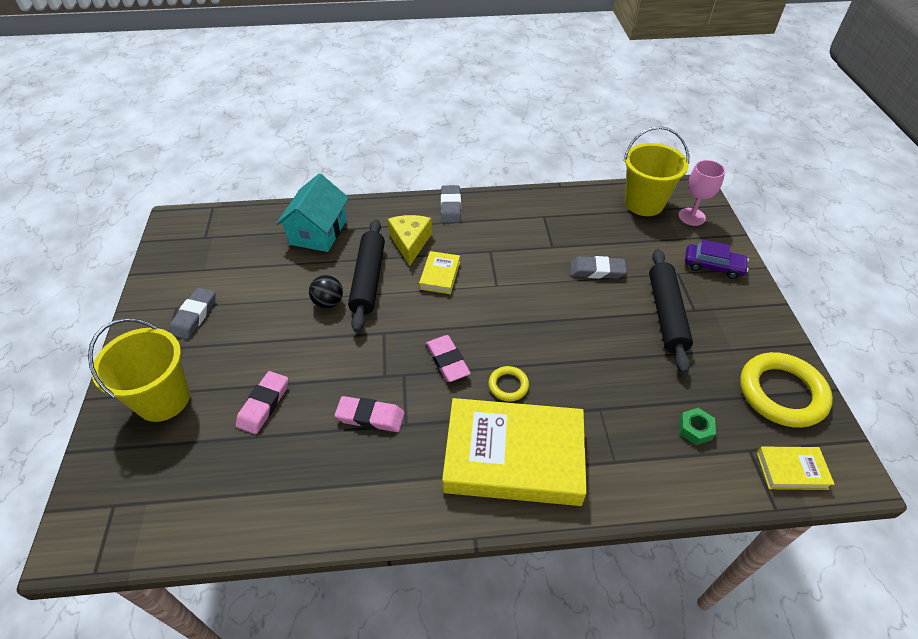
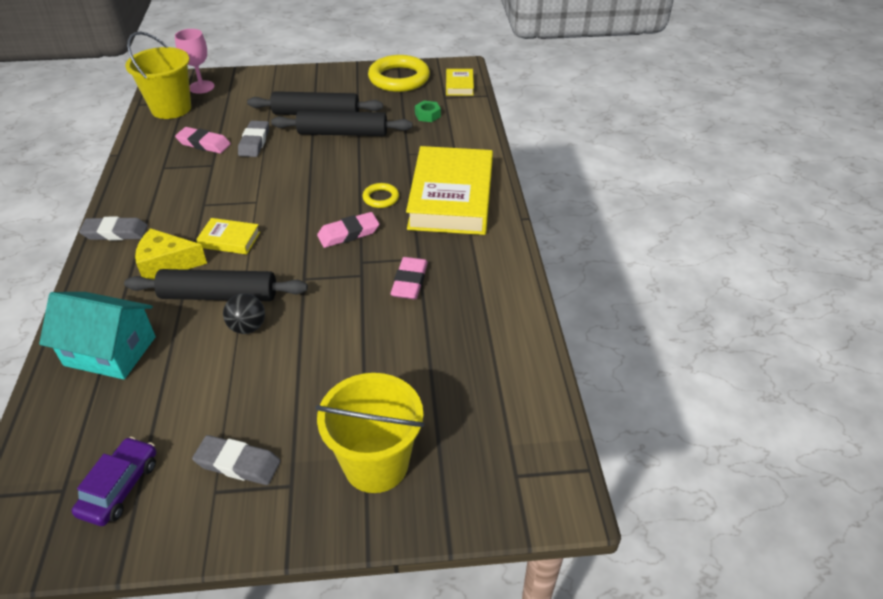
camera: 90 degrees left, 5 degrees down
(264, 405) = (390, 364): pink eraser -> pink eraser (204, 144)
(630, 342) = (342, 133): none -> black rolling pin
(713, 266) = (267, 86): purple car -> purple car (120, 487)

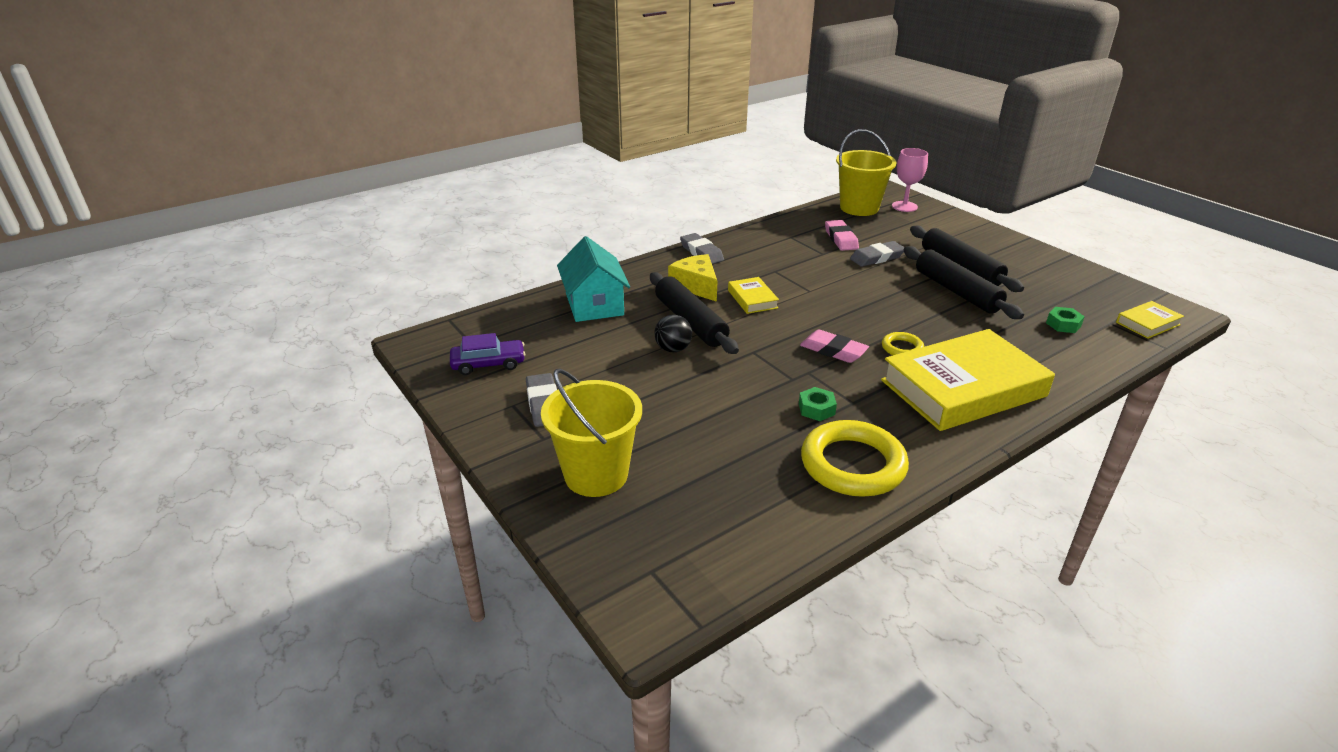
camera: 60 degrees right, 10 degrees down
(399, 78) = (1090, 285): yellow ring -> yellow ring (852, 464)
(409, 281) = (816, 409): pink eraser -> green nut

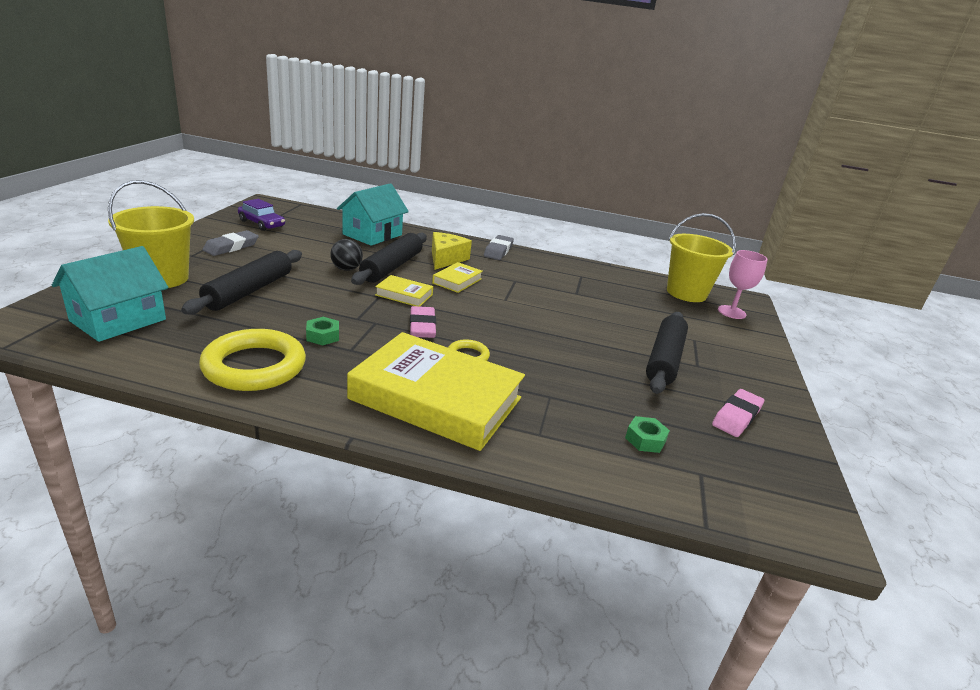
camera: 45 degrees right, 5 degrees down
(689, 529) = (118, 320): none -> turquoise house
(841, 239) = (615, 295): pink eraser -> pink eraser (736, 417)
(877, 258) = (610, 317): grey eraser -> none
(957, 291) = (614, 365): black rolling pin -> black rolling pin (249, 291)
(1147, 323) = (743, 503): yellow book -> yellow book (404, 295)

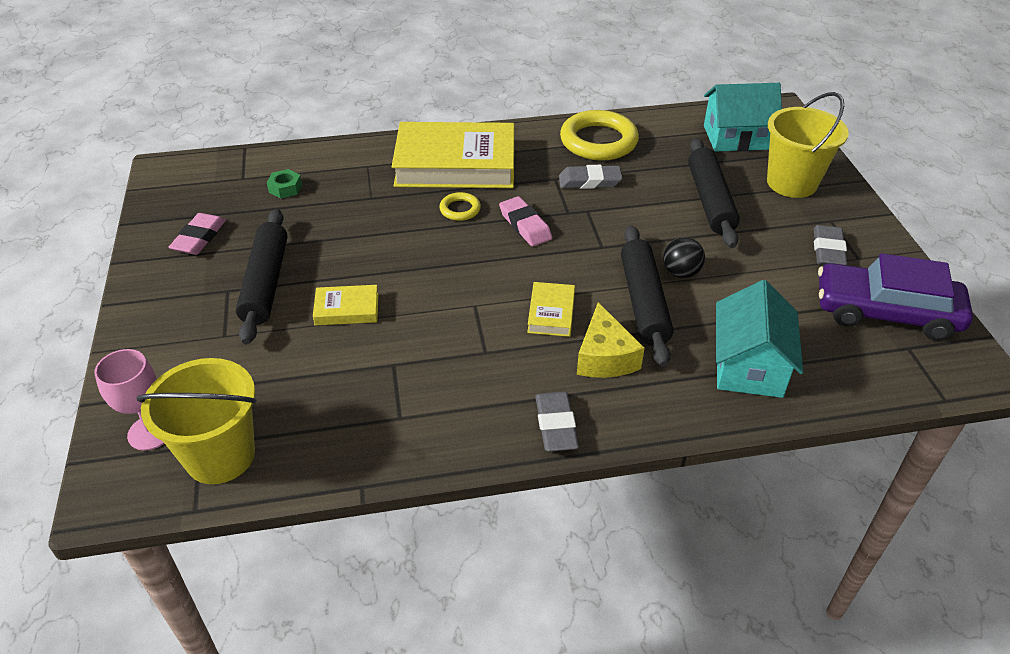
camera: 160 degrees right, 15 degrees up
(118, 320) = (736, 137): turquoise house -> turquoise house turned 75 degrees clockwise
(261, 223) = (886, 312): purple car -> purple car, size x1.76
(323, 336) = (589, 181): green nut -> grey eraser
(404, 295) = (582, 260): yellow book -> yellow book (347, 309)

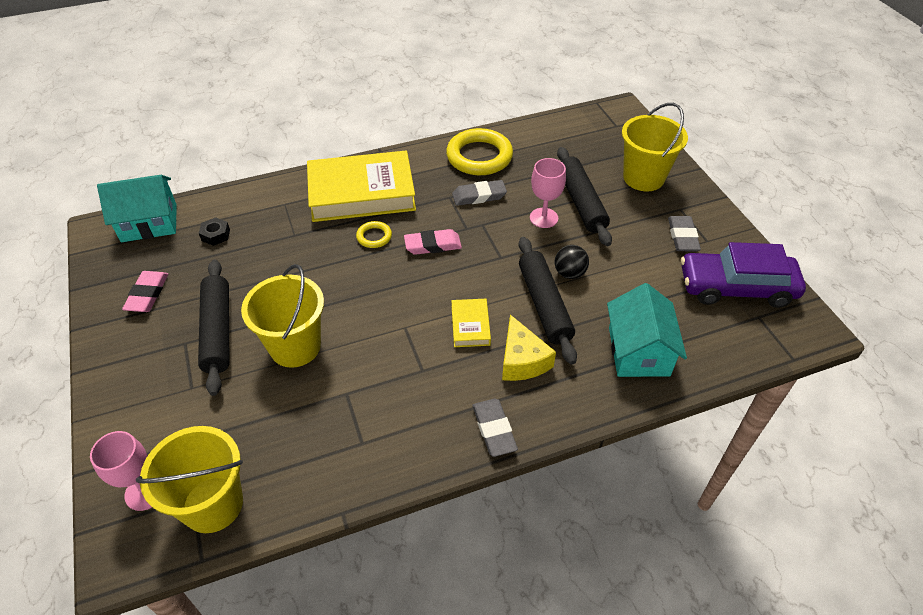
camera: 10 degrees left, 5 degrees up
(285, 188) = (216, 235): green nut -> black nut
(347, 309) = (295, 346): yellow book -> yellow bucket
(525, 225) = (432, 245): pink eraser -> pink eraser turned 60 degrees counterclockwise
(661, 212) = (543, 218): none -> pink goblet
(736, 137) = (591, 140): turquoise house -> turquoise house (149, 223)

